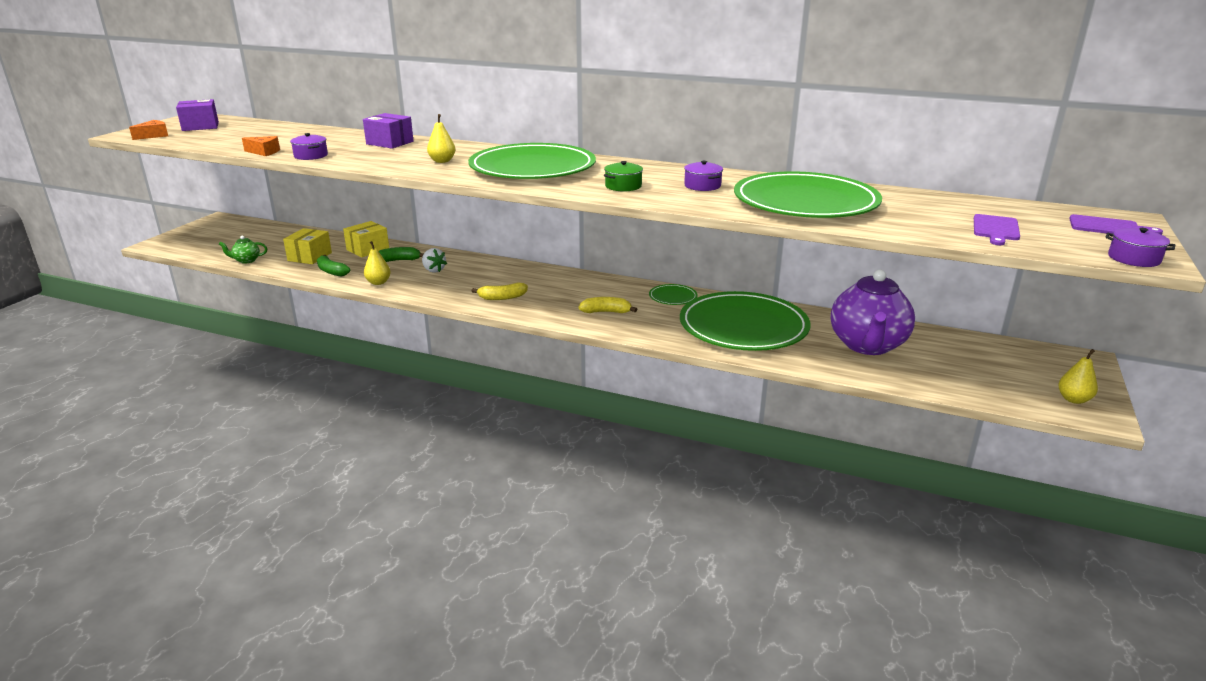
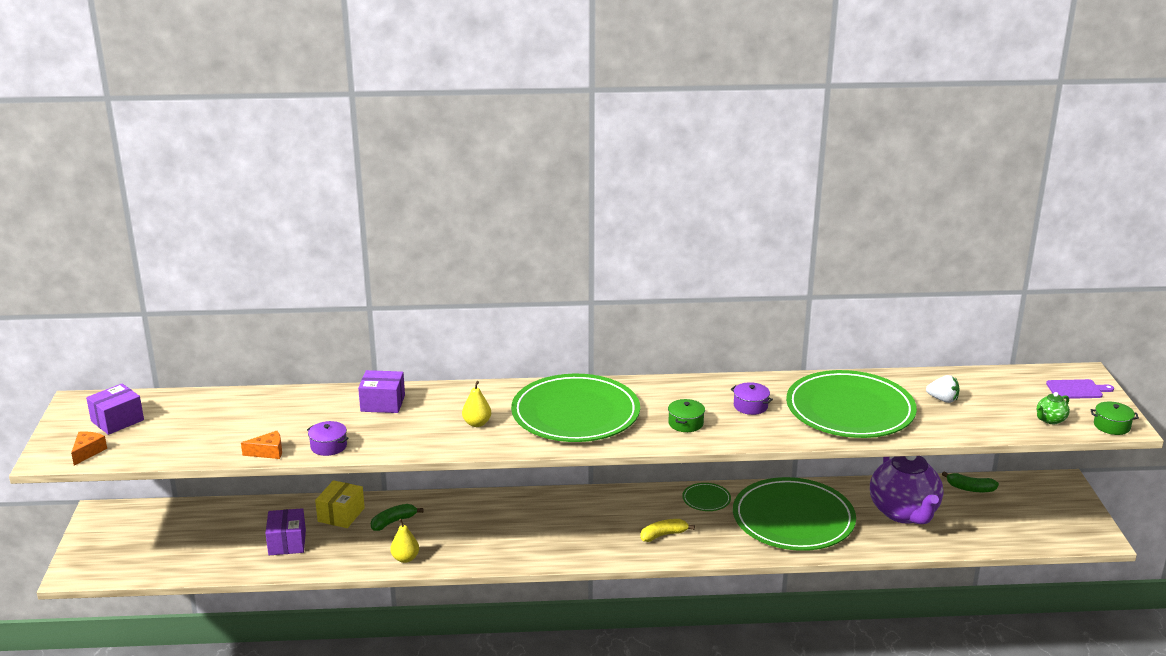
camera: 25 degrees left, 0 degrees up
(246, 260) = (219, 568): green teapot -> green teapot (1050, 420)
(309, 257) = (287, 542): yellow box -> purple box
(331, 271) = (337, 557): green banana -> green banana (970, 488)
(433, 270) = (445, 526): white strawberry -> white strawberry (943, 399)
(502, 297) = (551, 544): yellow banana -> none
(995, 229) = (1007, 412): purple cutting board -> none
(1073, 399) = (1076, 527): yellow pear -> none
(1133, 258) = (1111, 426): purple pot -> green pot

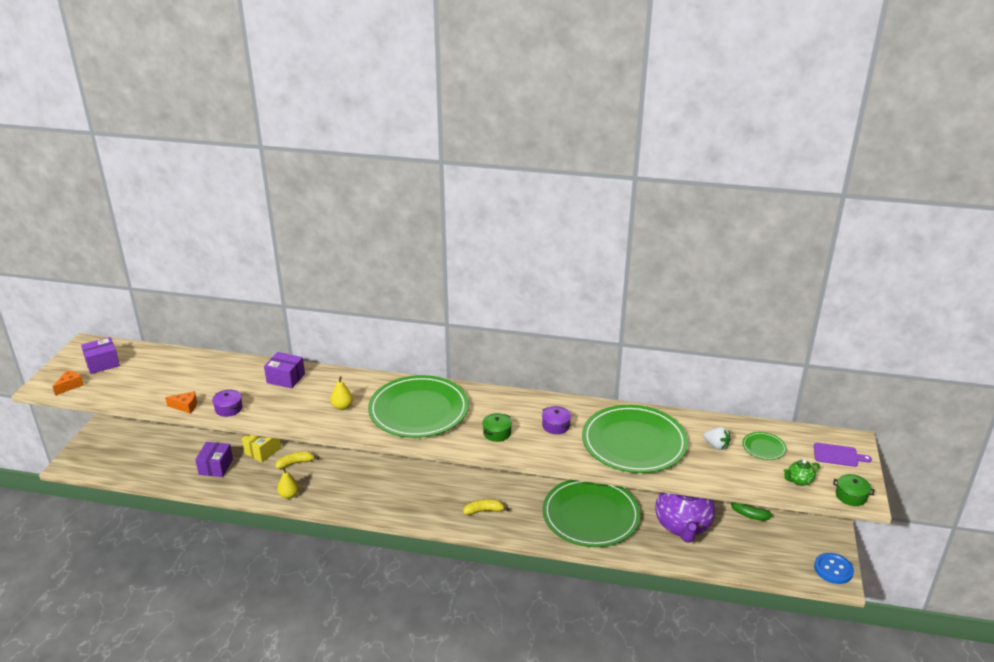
camera: 15 degrees right, 5 degrees up
(393, 522) = (295, 463): green banana -> yellow banana
(706, 499) = (531, 485): green plate -> green plate (763, 447)
(1088, 528) = (833, 569): none -> blue button

